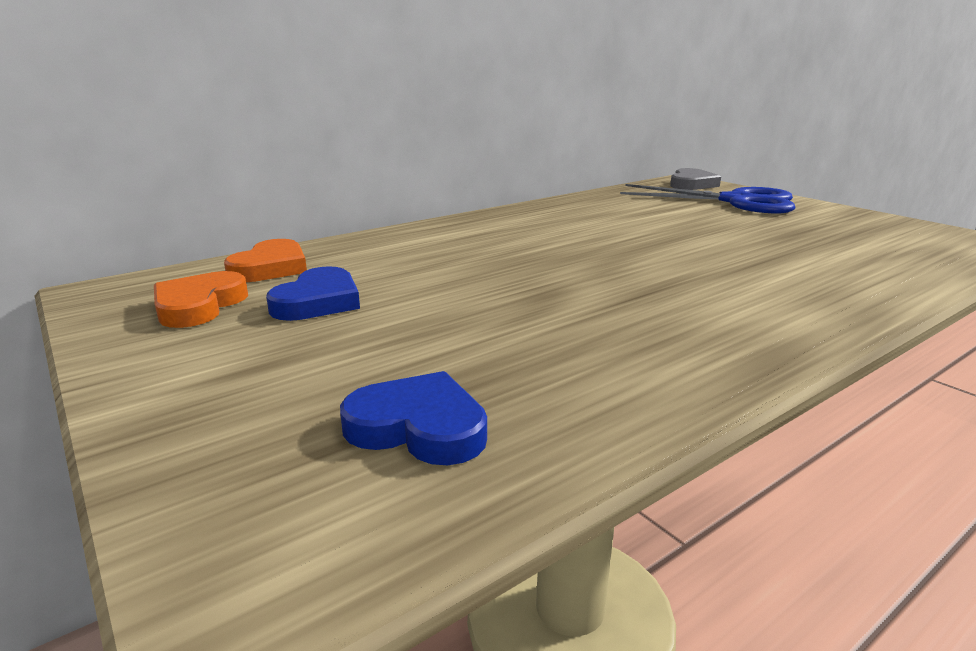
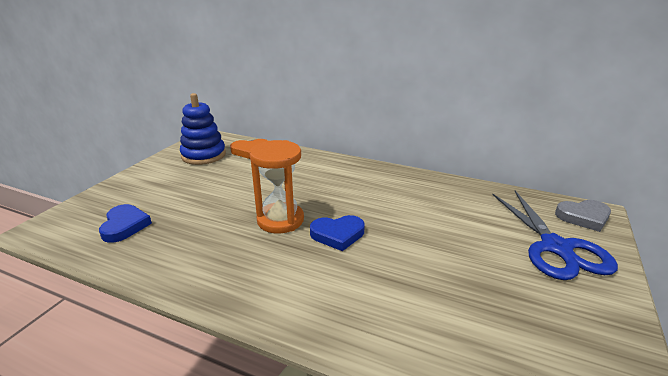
camera: 60 degrees right, 5 degrees up
(199, 305) = (203, 155): orange heart -> blue stacking toy
(318, 301) = (221, 172): blue heart -> blue heart (337, 235)
(565, 287) = (280, 220): none -> orange hourglass

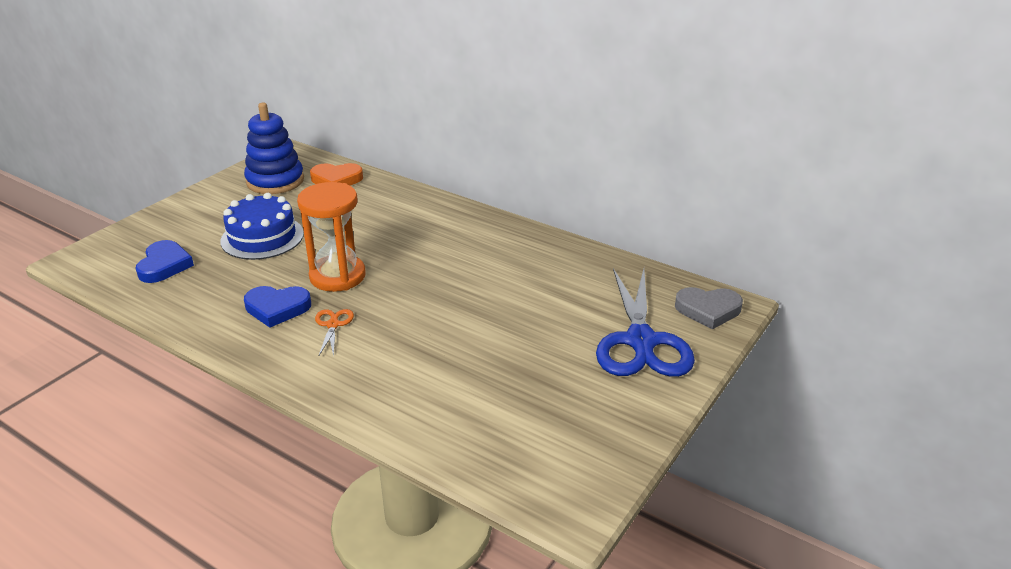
camera: 10 degrees right, 5 degrees up
(206, 196) = (262, 237): none -> blue cake
(294, 262) = (333, 325): none -> orange scissors
(337, 235) = (395, 300): blue heart -> blue heart (277, 308)

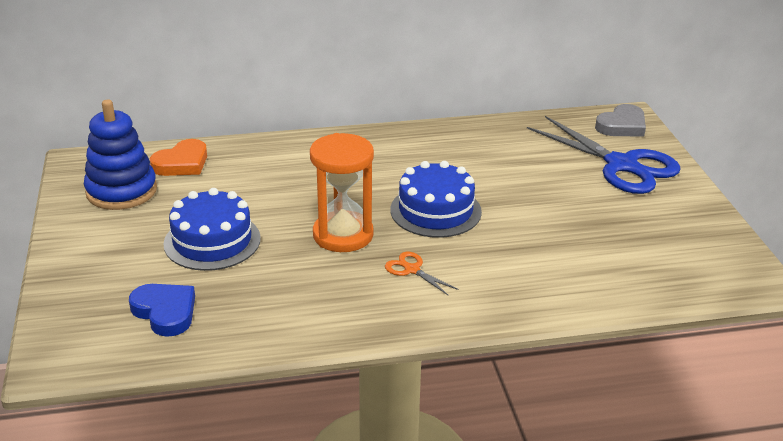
camera: 45 degrees left, 0 degrees up
(277, 308) = (343, 284): blue heart -> none
(426, 294) = (435, 211): none -> blue cake

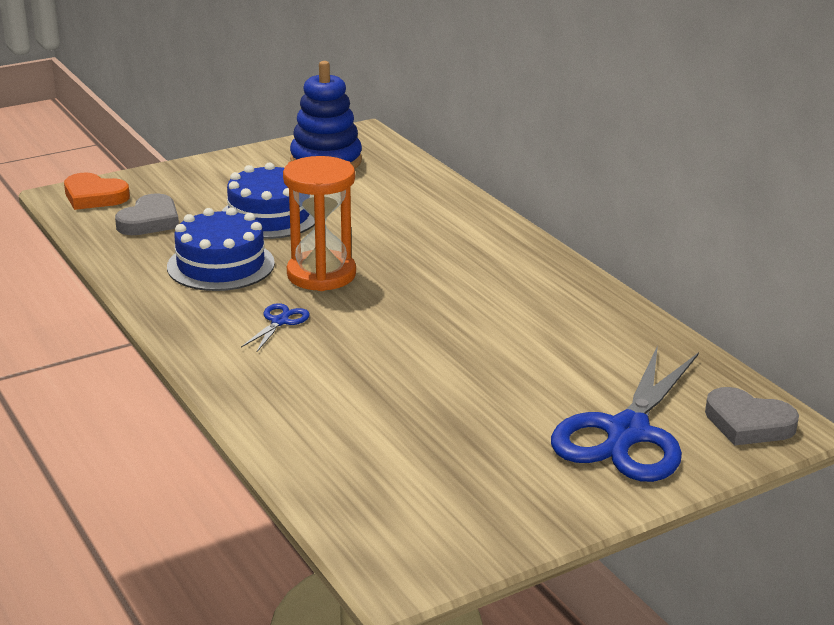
camera: 70 degrees right, 5 degrees down
(165, 312) = (150, 221): blue heart -> grey heart
(182, 163) = (396, 174): orange heart -> orange heart (94, 196)
(412, 270) = (280, 322): orange scissors -> blue scissors
(435, 211) = (406, 317): blue cake -> blue cake (221, 265)

